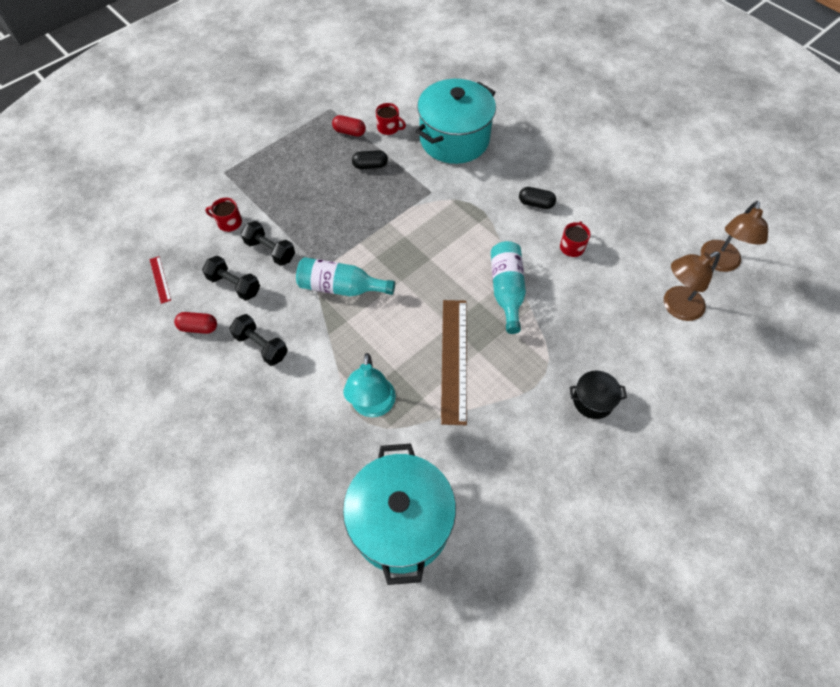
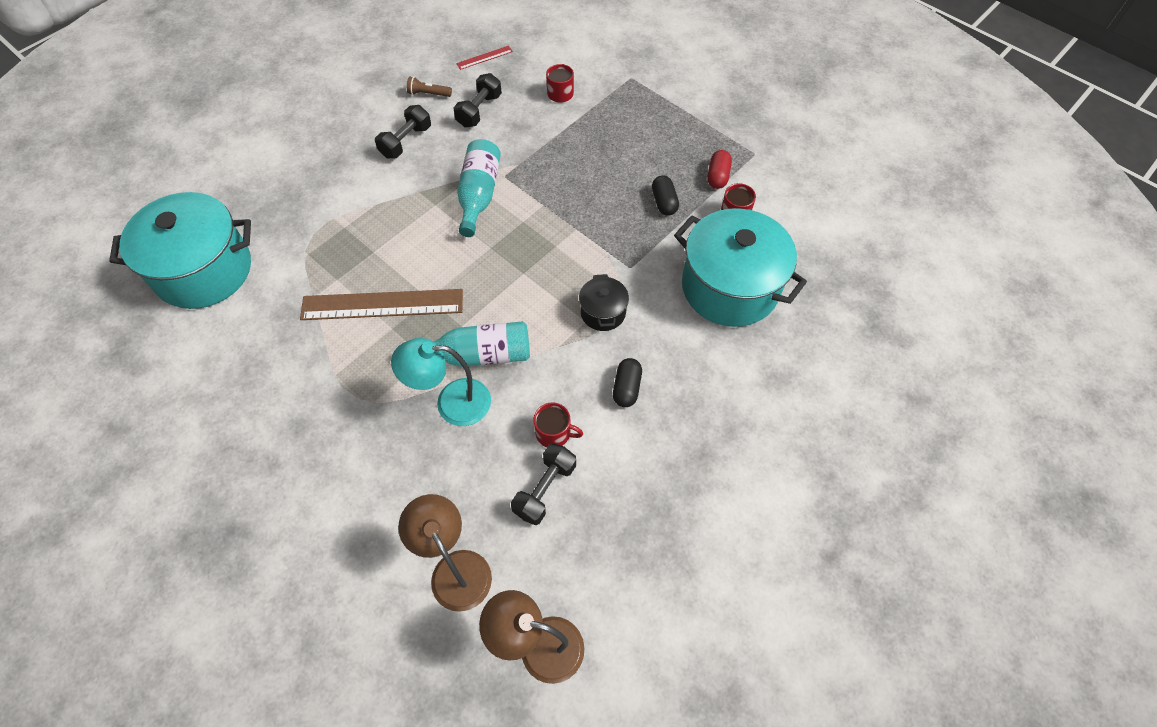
camera: 85 degrees right, 0 degrees up
(198, 327) = (428, 94): red capsule -> brown flashlight
(270, 250) = (525, 131): black dumbbell -> black dumbbell (545, 489)
(372, 406) = (330, 237): turquoise lamp -> turquoise lamp (451, 403)
(593, 400) = (318, 450): black pot -> black pot (603, 312)

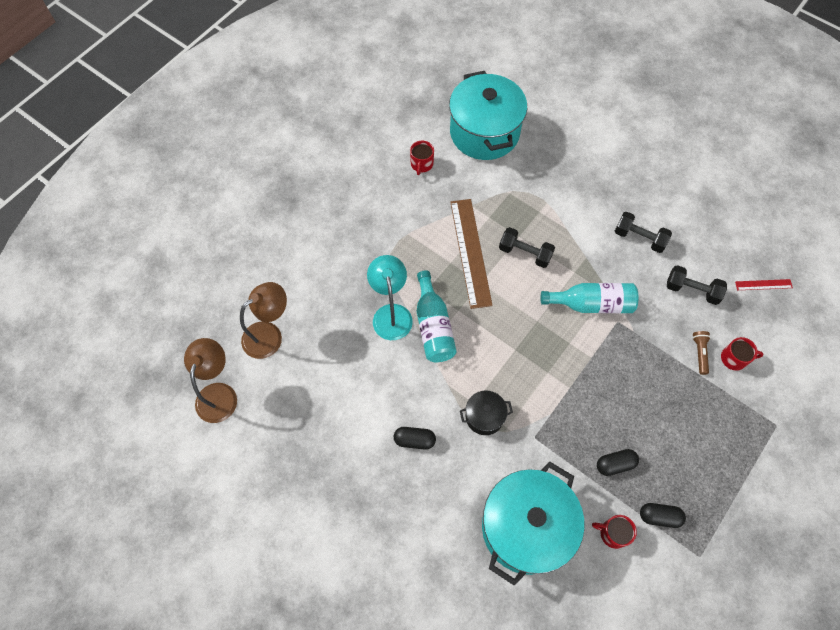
camera: 85 degrees right, 5 degrees up
(428, 94) = (701, 245): brown flashlight -> brown flashlight (699, 353)
(484, 57) = (763, 285): red ruler -> red ruler turned 60 degrees counterclockwise
(545, 489) = (326, 386): black dumbbell -> black dumbbell (525, 253)
(554, 433) = (371, 388): red mug -> red mug (421, 164)
(717, 176) = (659, 517): red capsule -> black capsule

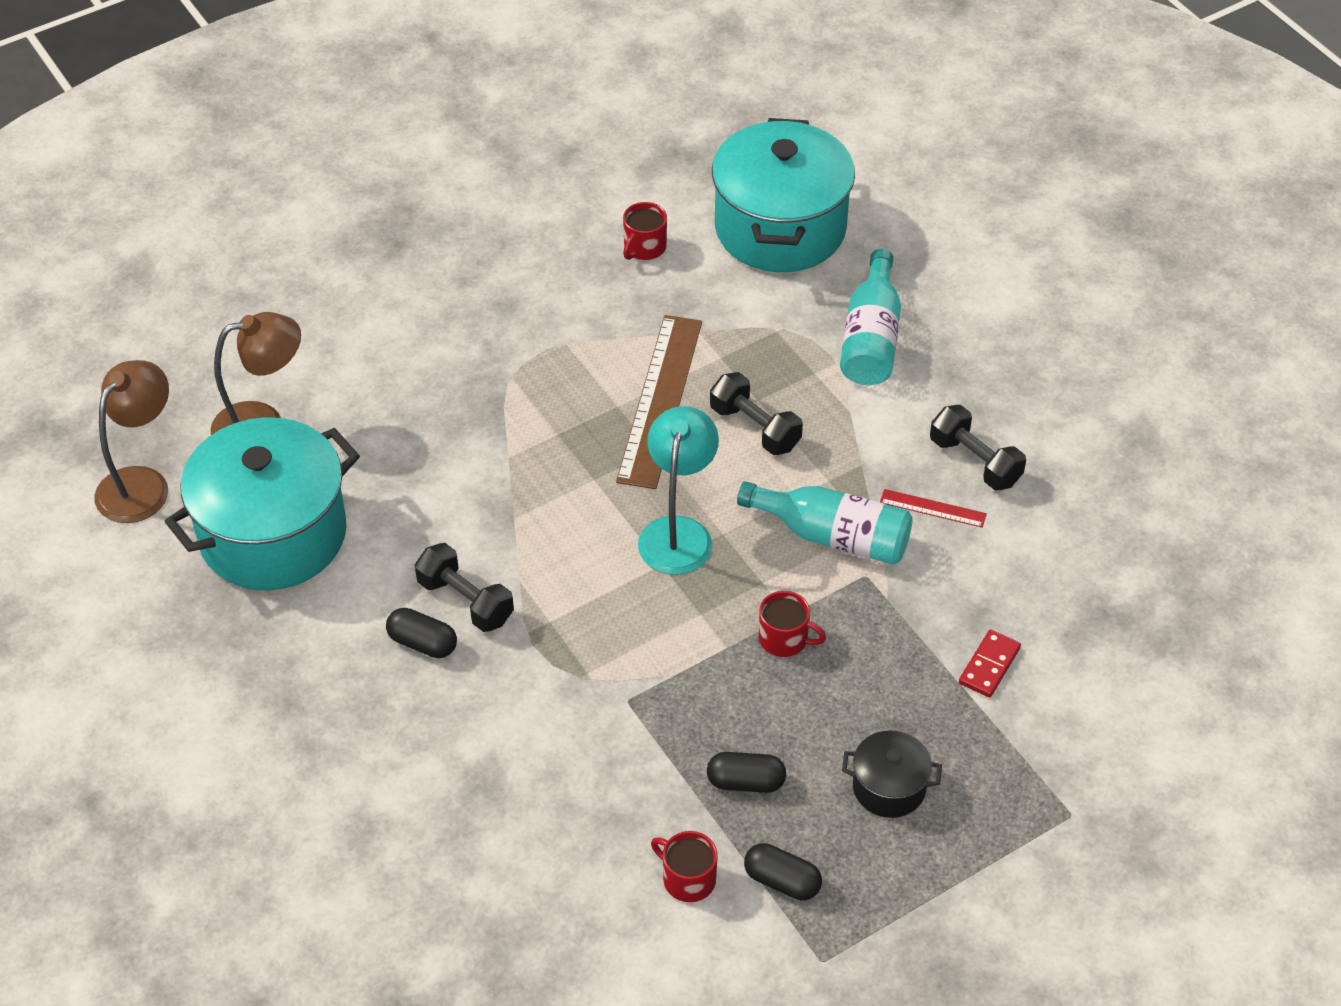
camera: 20 degrees right, 15 degrees down
(391, 314) = (477, 452): turquoise lamp -> turquoise lamp (678, 532)
(433, 326) = (539, 490): turquoise bottle -> turquoise bottle (871, 338)
(484, 417) = (557, 645): black pot -> black pot (889, 787)
(526, 527) = (543, 823): turquoise pot -> turquoise pot (273, 534)
(692, 290) = (1028, 567): black dumbbell -> black dumbbell (465, 601)
(699, 353) = (989, 666): brown flashlight -> red domino
(734, 358) = (1049, 692): red mug -> red mug (784, 639)
(763, 285) = (1168, 597): red ruler -> red ruler (933, 508)

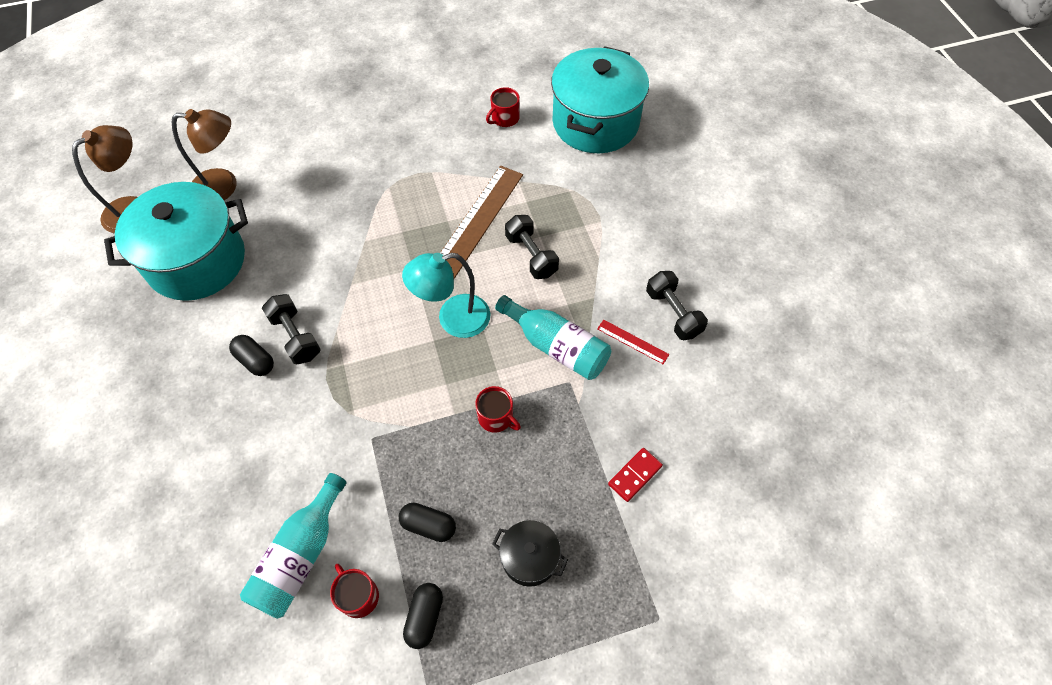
camera: 15 degrees right, 10 degrees up
(678, 532) = (453, 319): turquoise lamp -> turquoise lamp turned 135 degrees counterclockwise
(782, 881) = (424, 617): black capsule -> black capsule turned 60 degrees clockwise
(871, 338) = (630, 209): turquoise bottle -> turquoise bottle (300, 556)

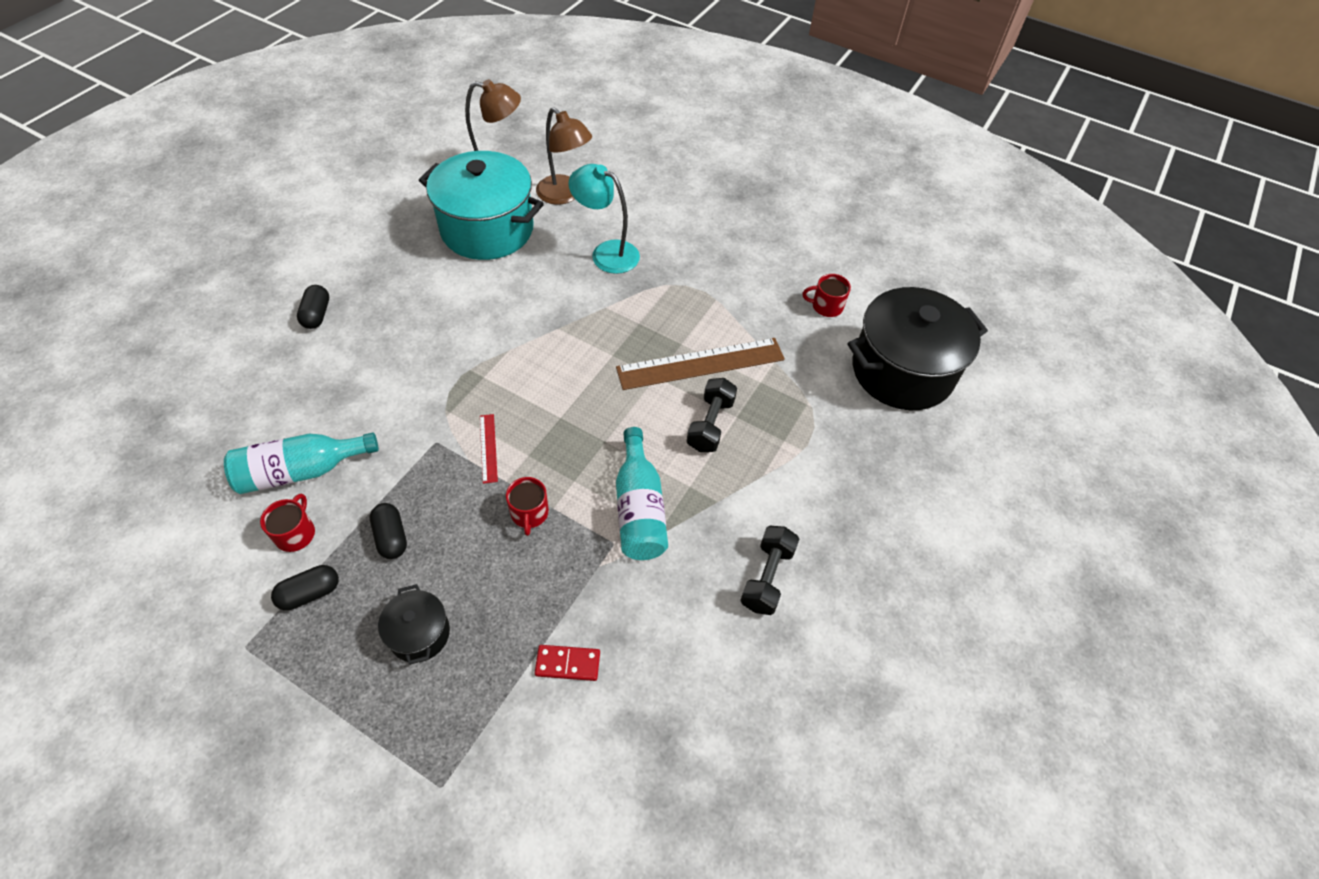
camera: 45 degrees right, 5 degrees down
(255, 361) = (437, 323): black capsule -> black capsule (317, 315)
(295, 337) = (479, 330): black dumbbell -> none
(453, 319) = (592, 416): turquoise lamp -> turquoise lamp (606, 253)
(595, 123) = (902, 371): turquoise pot -> black pot
(632, 341) = (703, 565): red ruler -> red ruler (488, 448)

